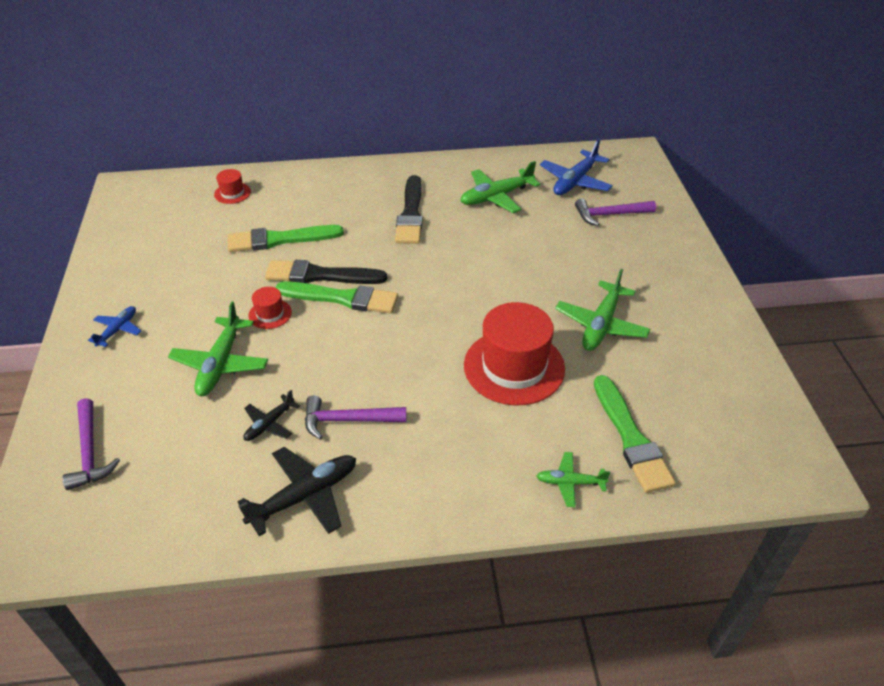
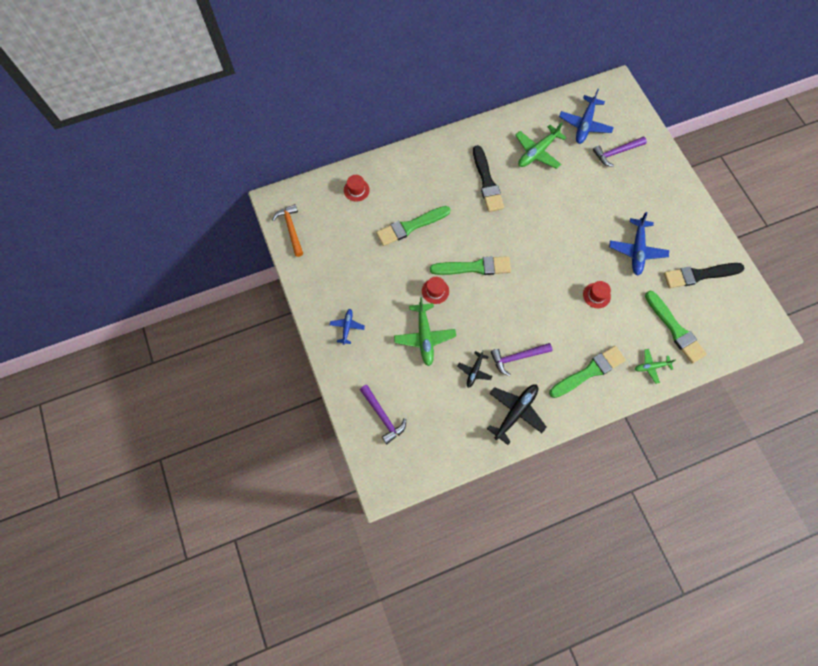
camera: 15 degrees left, 25 degrees up
(122, 215) = (291, 229): none -> orange hammer
(320, 275) = (452, 251): black brush -> black brush (699, 275)
(457, 465) = (589, 371): none -> green brush
(514, 367) = (596, 295): red hat -> red hat, size x0.45
(601, 325) = (637, 250): green plane -> blue plane

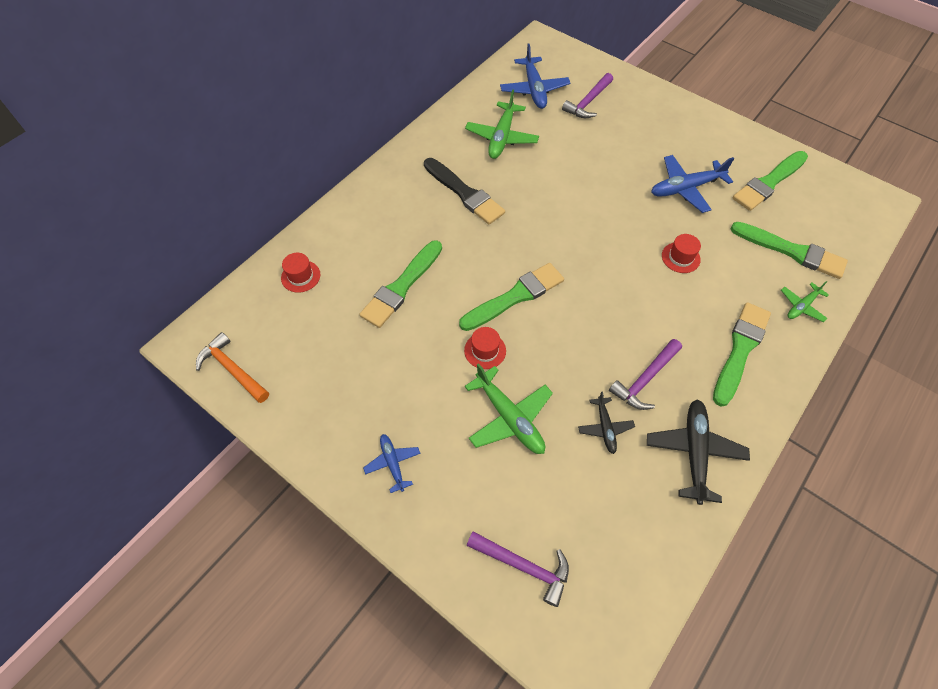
camera: 30 degrees left, 10 degrees down
(637, 250) = (685, 188): blue plane -> blue plane turned 90 degrees clockwise
(699, 275) = (768, 183): black brush -> green brush

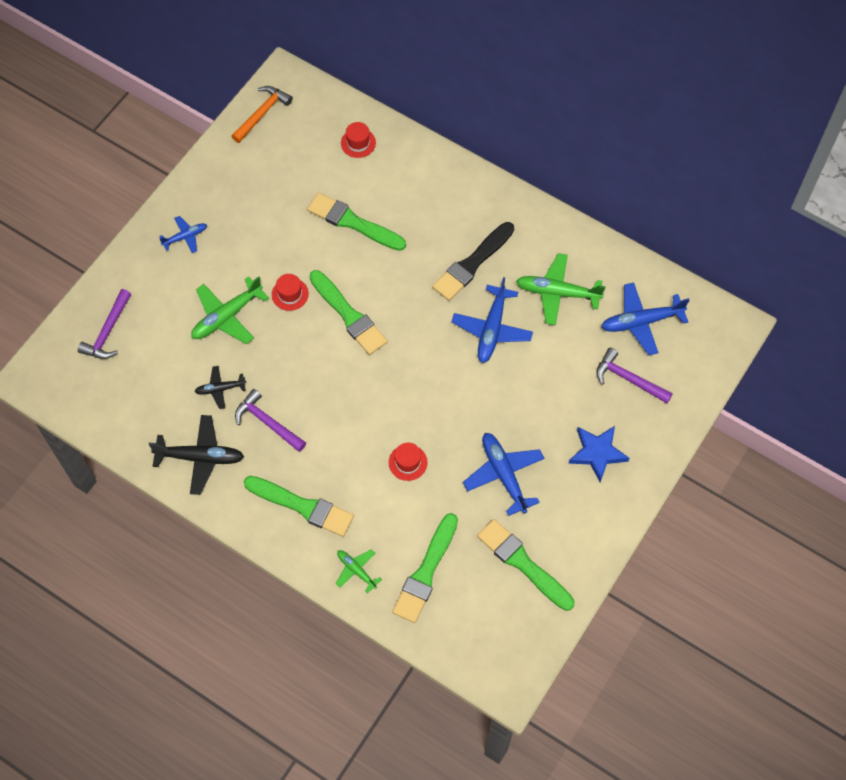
camera: 85 degrees right, 5 degrees up
(537, 184) = (492, 329): none -> blue plane
(658, 127) = (597, 453): none -> blue star

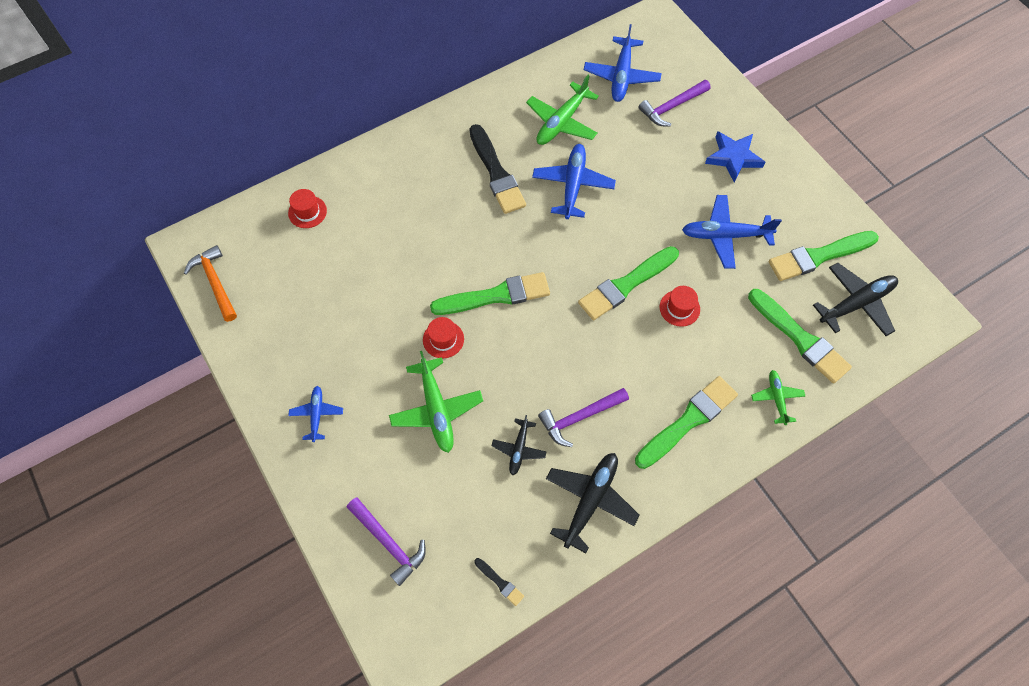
camera: 65 degrees left, 0 degrees up
(109, 419) = (500, 582): none -> black brush
(353, 222) = (394, 251): green brush -> green brush (626, 285)
(356, 570) = (776, 398): green plane -> green plane turned 105 degrees clockwise
(487, 610) = (856, 303): none -> black plane
(492, 329) = (573, 185): blue plane -> blue plane turned 120 degrees counterclockwise

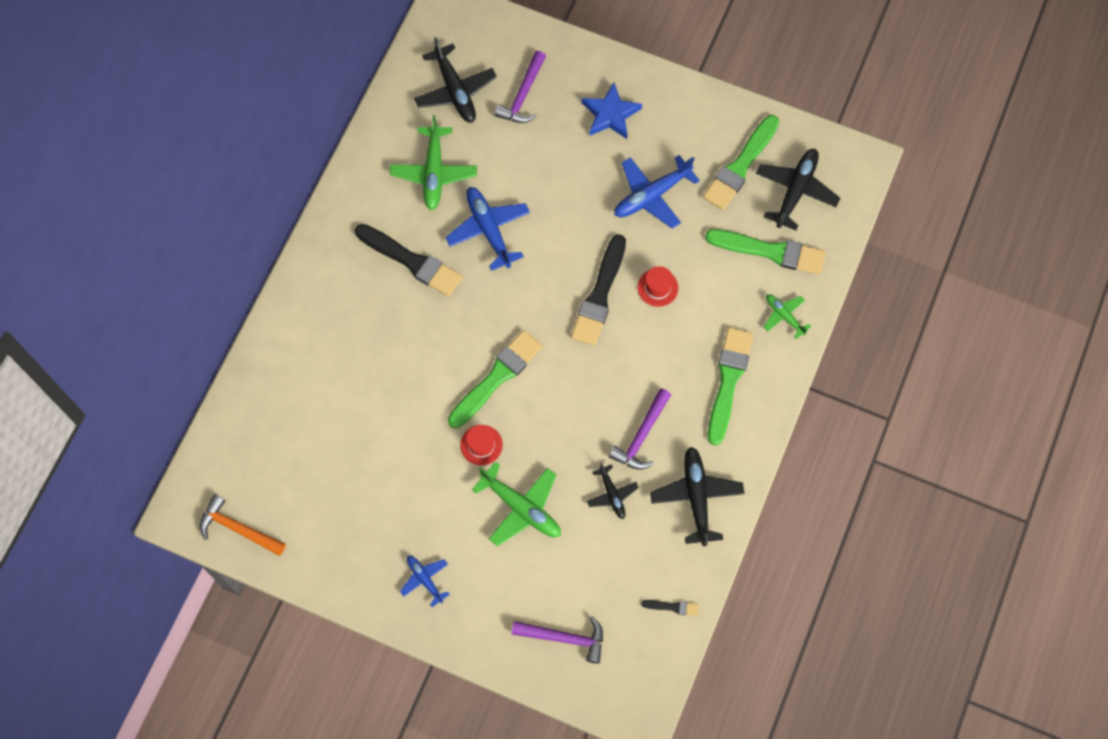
camera: 35 degrees left, 5 degrees up
(307, 212) = (267, 409): red hat -> none
(621, 76) = (455, 90): blue plane -> black plane
(626, 285) = (599, 295): green brush -> black brush

